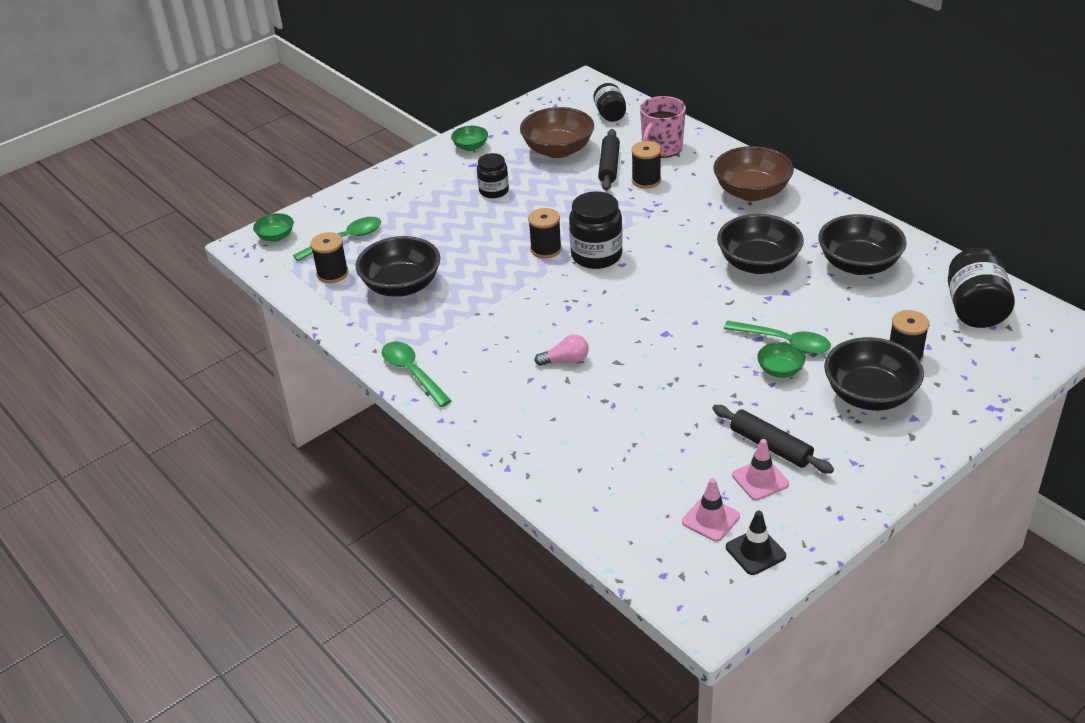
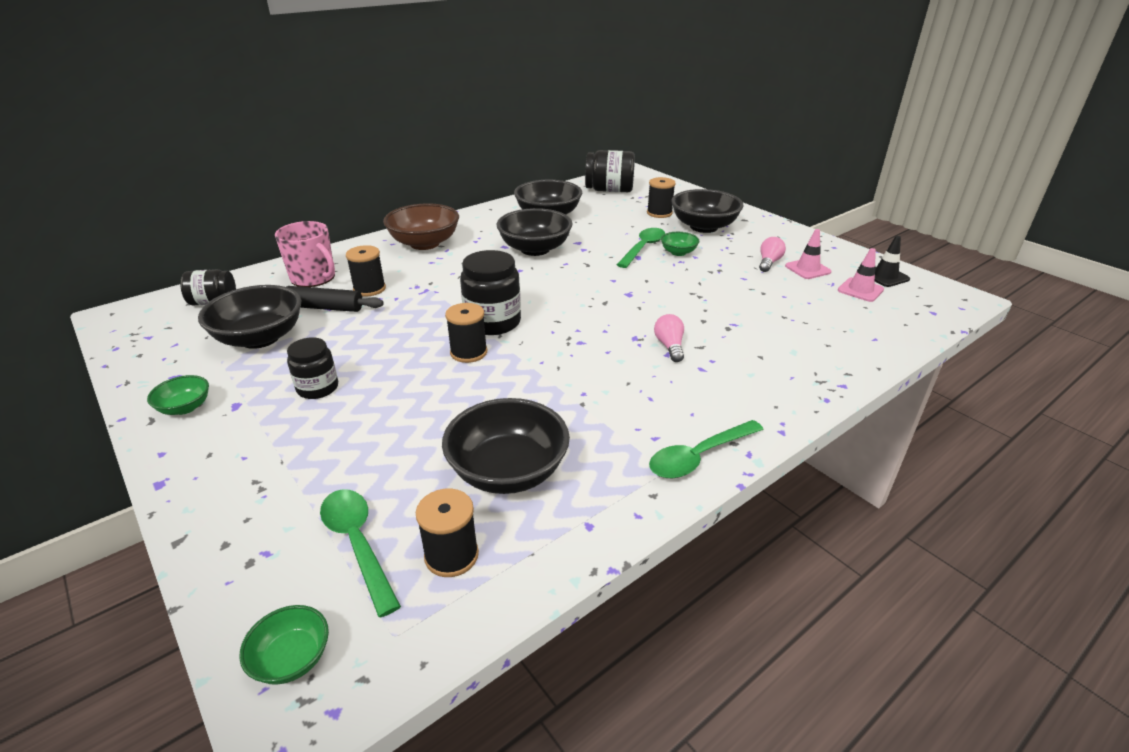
camera: 90 degrees left, 5 degrees down
(558, 150) = (260, 338): brown bowl -> black bowl
(770, 446) = (769, 263): black rolling pin -> pink light bulb

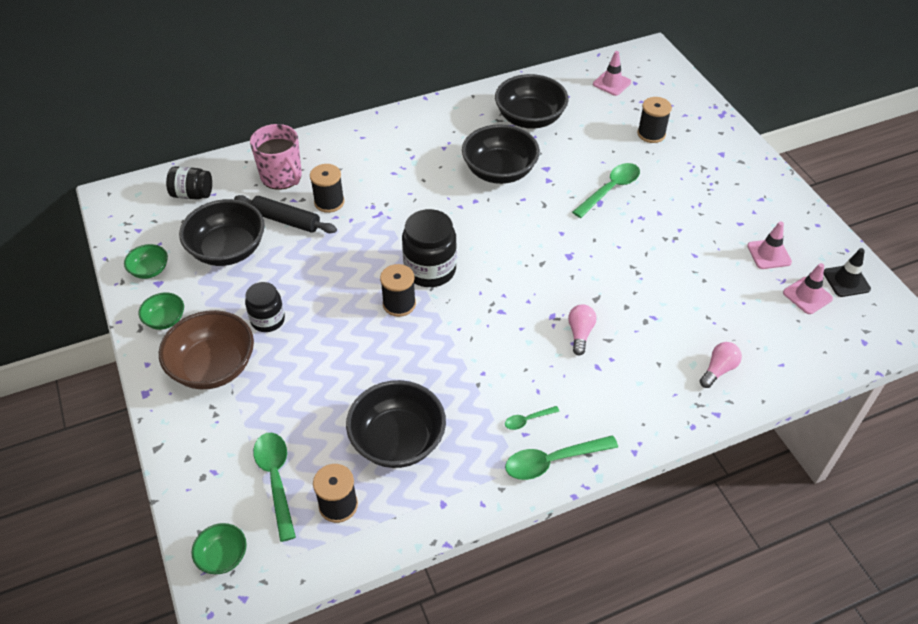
camera: 15 degrees right, 15 degrees up
(425, 243) = (393, 143): brown bowl -> brown bowl (213, 367)
(609, 190) = (611, 83): black jar -> pink traffic cone
(652, 425) = (528, 420): none -> green spoon
(678, 252) = (644, 203): green bowl -> green bowl (149, 270)
(703, 227) = (690, 166): black bowl -> none
(769, 263) = (732, 236): pink light bulb -> pink light bulb (718, 370)

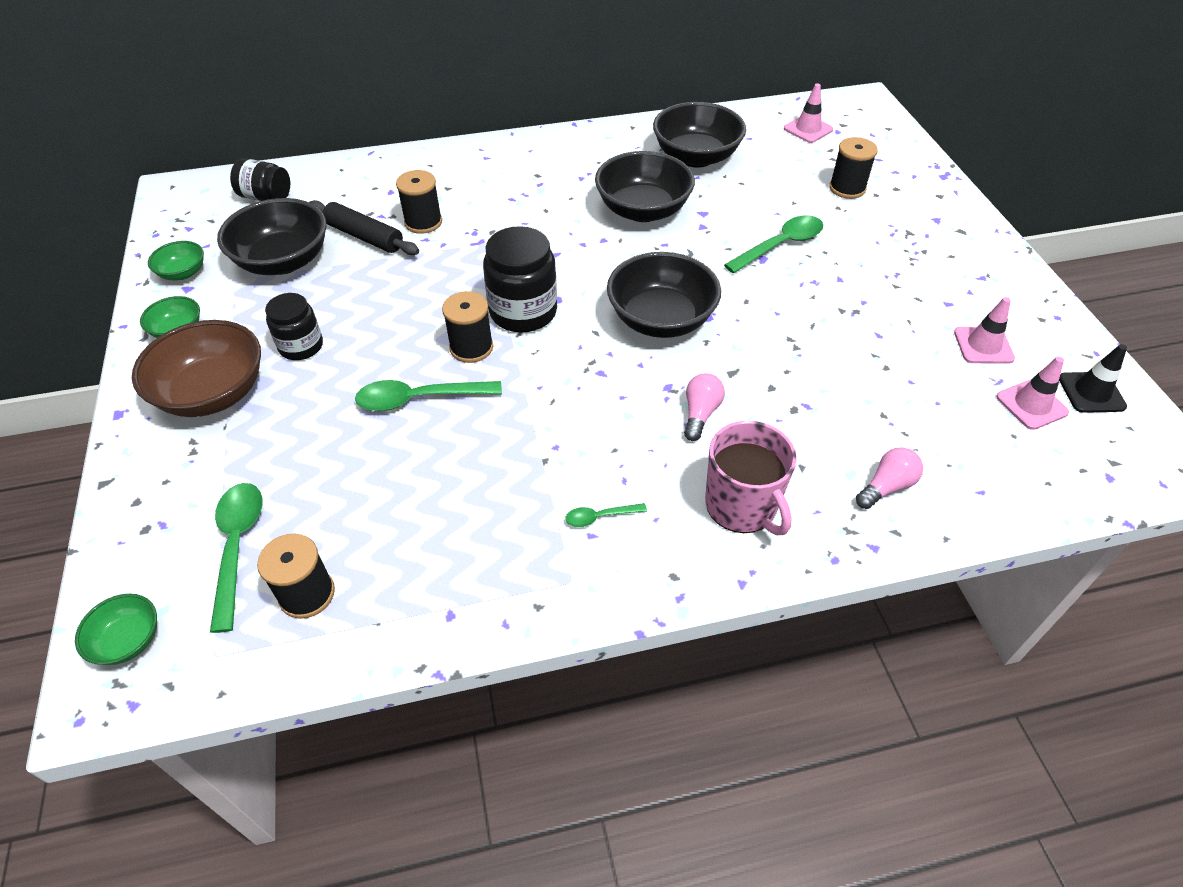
camera: 10 degrees right, 0 degrees up
(282, 176) = (377, 189): pink mug -> pink mug (742, 505)
(397, 440) = (415, 519): black bowl -> black bowl (661, 319)
(553, 461) = (621, 579): green spoon -> green spoon (420, 399)

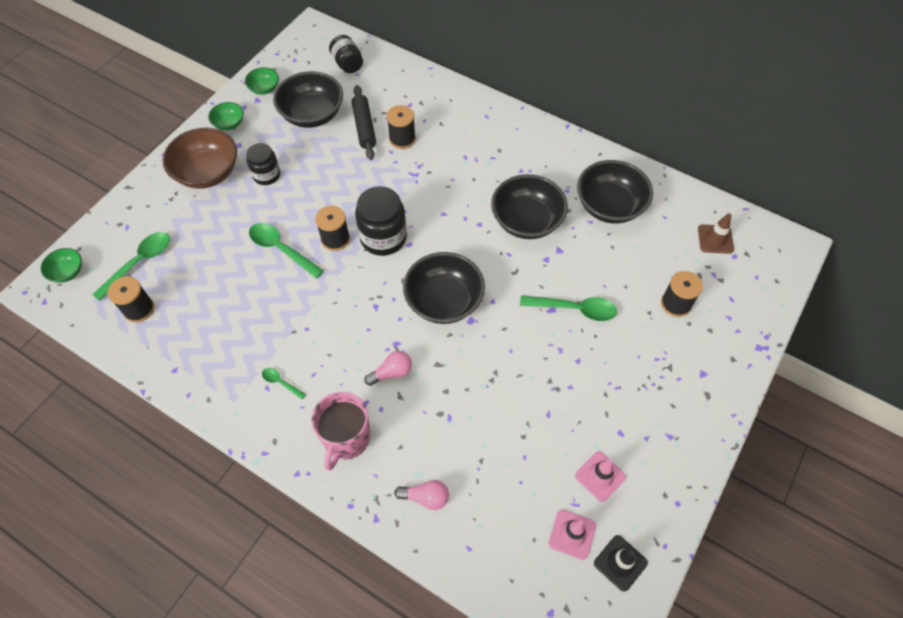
camera: 45 degrees right, 10 degrees up
(808, 129) = (715, 239): pink traffic cone -> brown traffic cone

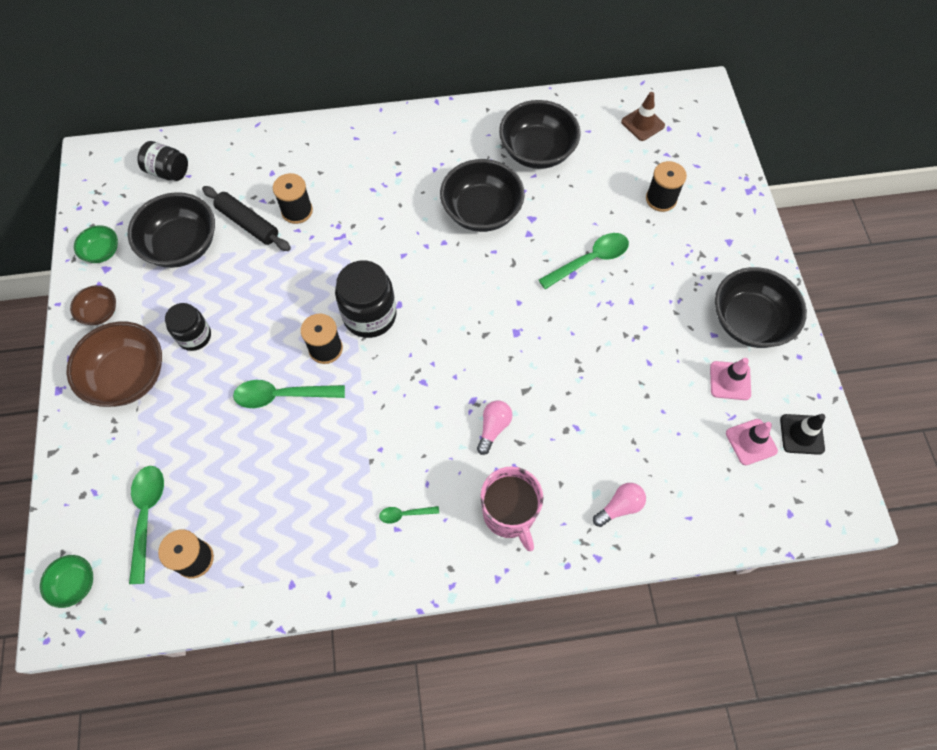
camera: 40 degrees left, 5 degrees up
(229, 124) = (100, 312): green bowl -> brown bowl
(444, 301) = (478, 332): black bowl -> black bowl (749, 321)

